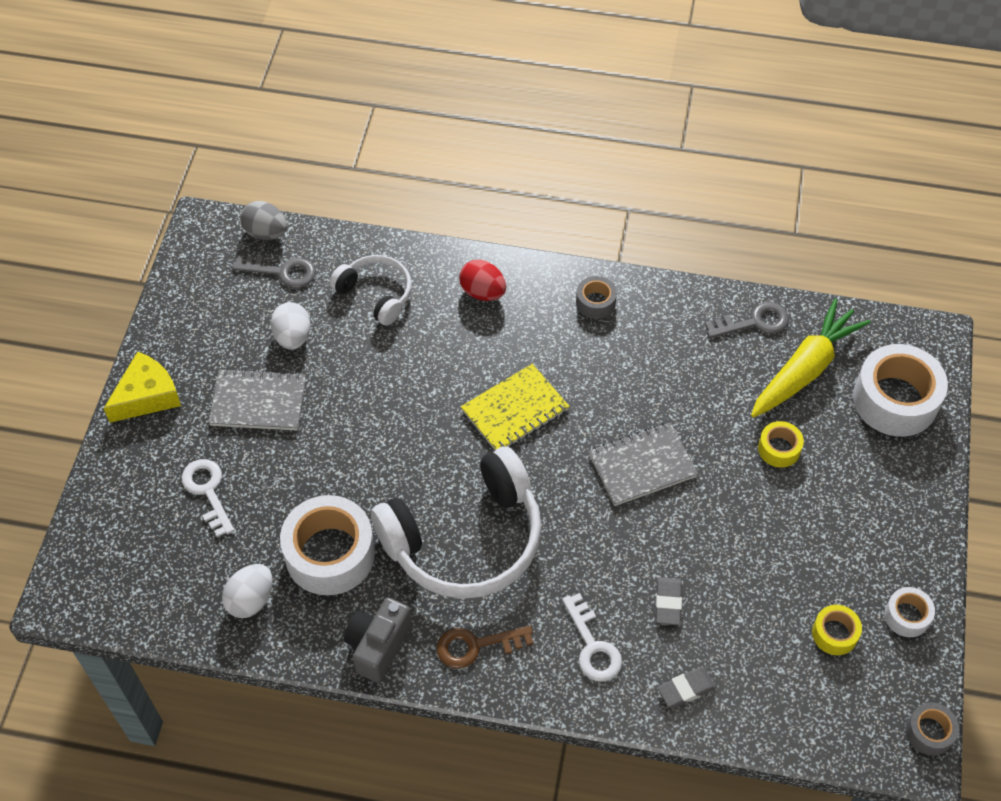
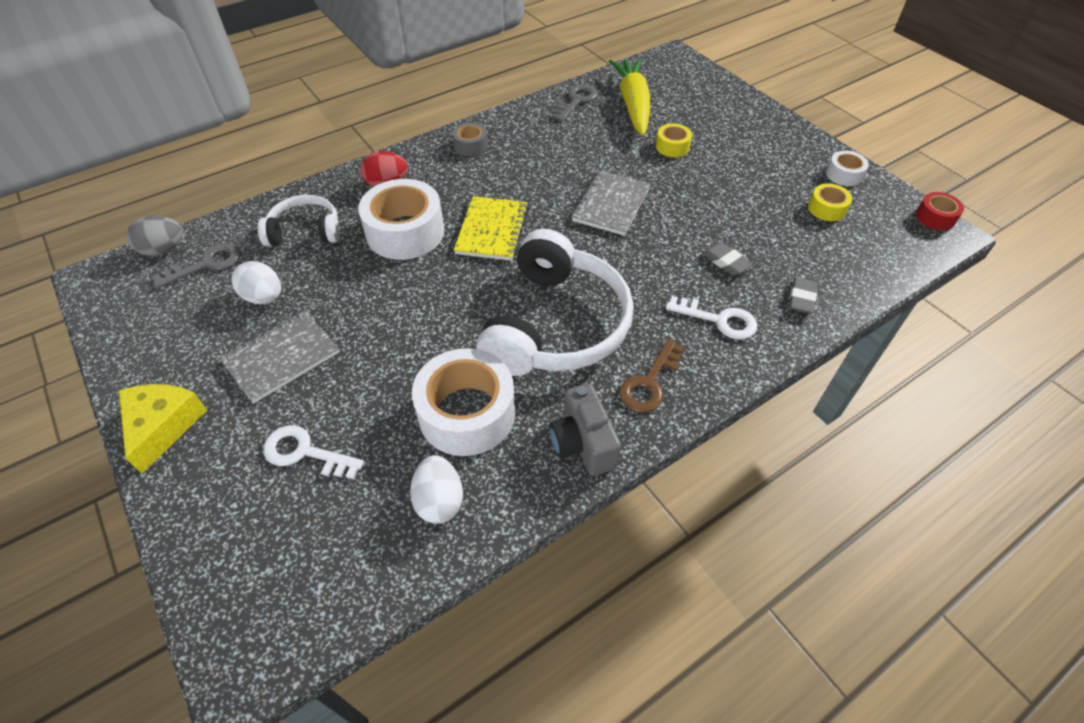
camera: 45 degrees left, 5 degrees down
(895, 400) = (695, 90): white tape -> white tape (405, 232)
(929, 732) = (935, 217): grey tape -> red tape

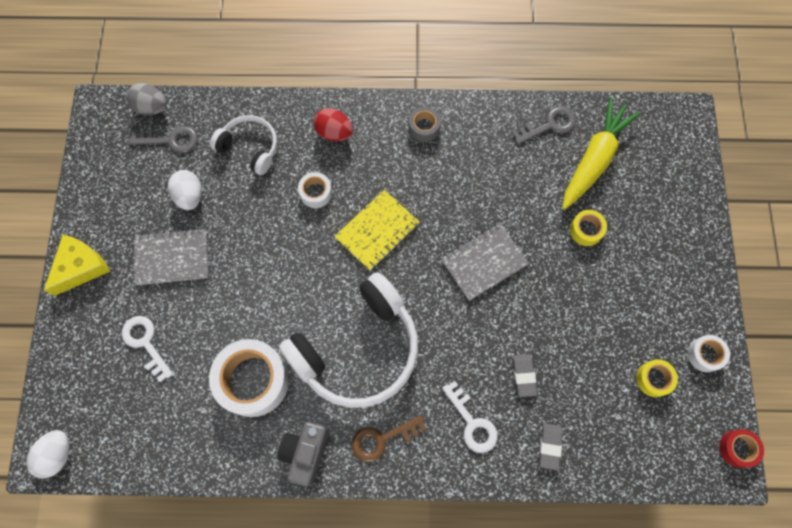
camera: 35 degrees right, 20 degrees up
(405, 232) = (316, 193): white tape -> white tape, size x0.49
(439, 500) = (197, 431): white egg -> white egg (57, 454)
(801, 298) = (549, 446): grey eraser -> grey eraser turned 45 degrees counterclockwise

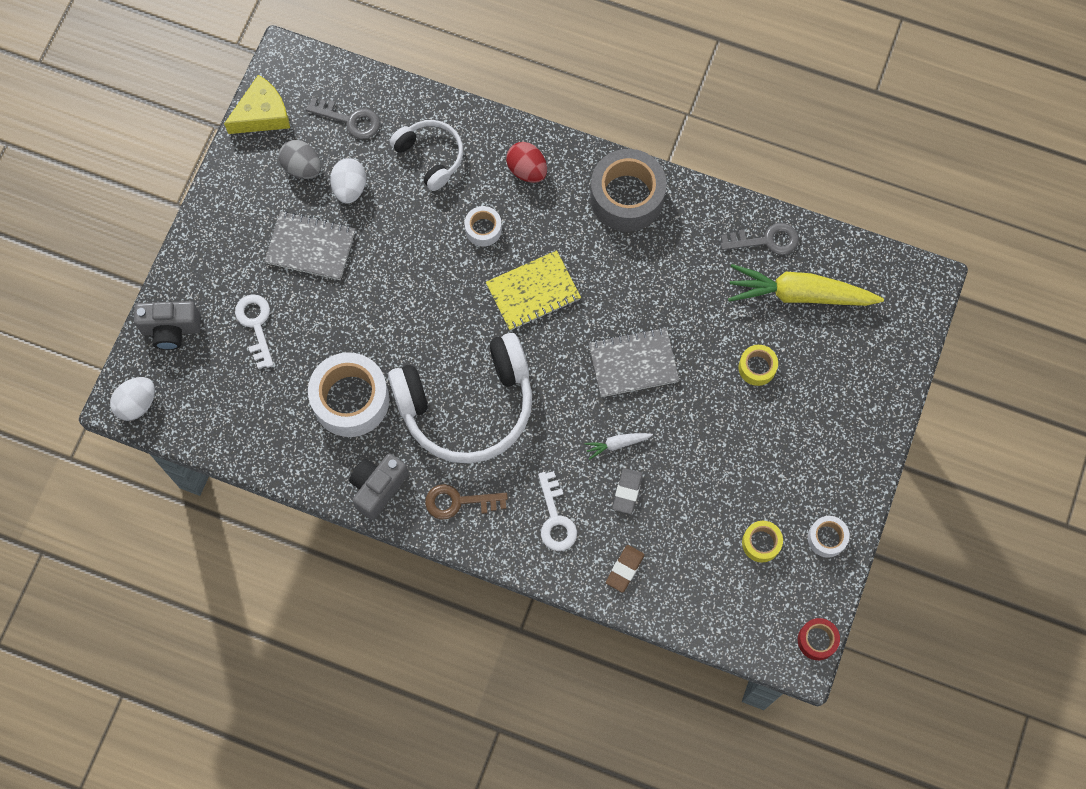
camera: 20 degrees right, 0 degrees up
(69, 374) = (171, 329): none -> grey camera
(81, 267) = (215, 225): yellow cheese -> yellow cheese (262, 114)
(151, 107) = (341, 77): grey egg -> grey egg (302, 167)
(424, 127) = (627, 197): grey tape -> grey tape, size x2.04
(498, 336) = (617, 444): none -> white carrot
(549, 446) = (624, 569): grey eraser -> brown eraser
(594, 159) = (800, 294): yellow carrot -> yellow carrot turned 135 degrees counterclockwise

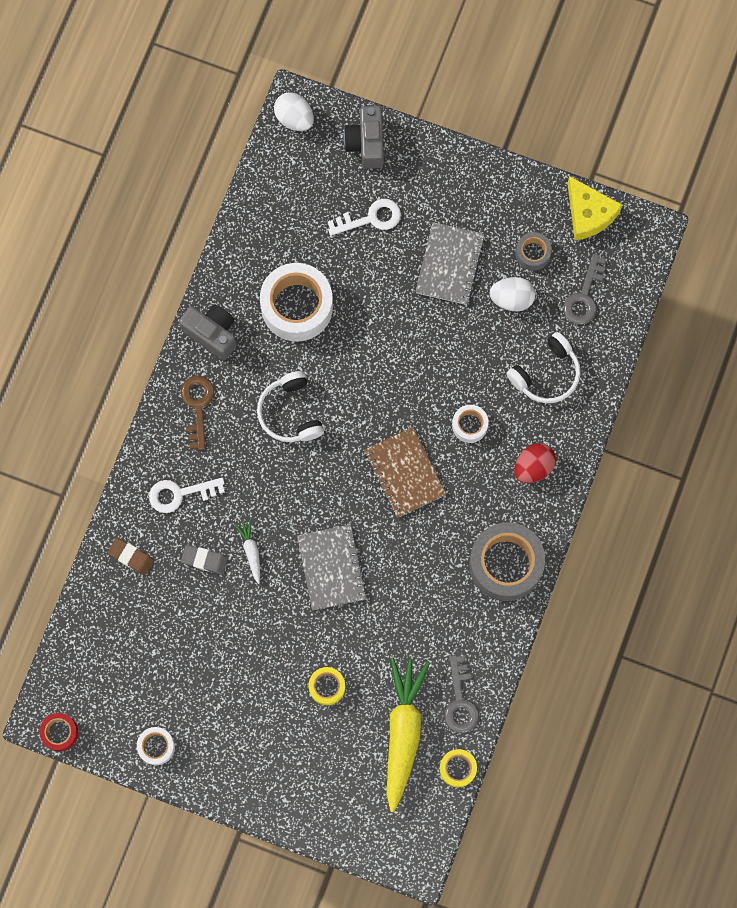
camera: 90 degrees right, 5 degrees up
(302, 167) = (533, 253): grey egg -> grey tape
(467, 405) = (290, 412): white headphones -> white headphones, size x0.54
(533, 292) = (404, 473): yellow notebook -> brown notebook
(761, 543) = (153, 684): yellow tape -> yellow tape (457, 768)

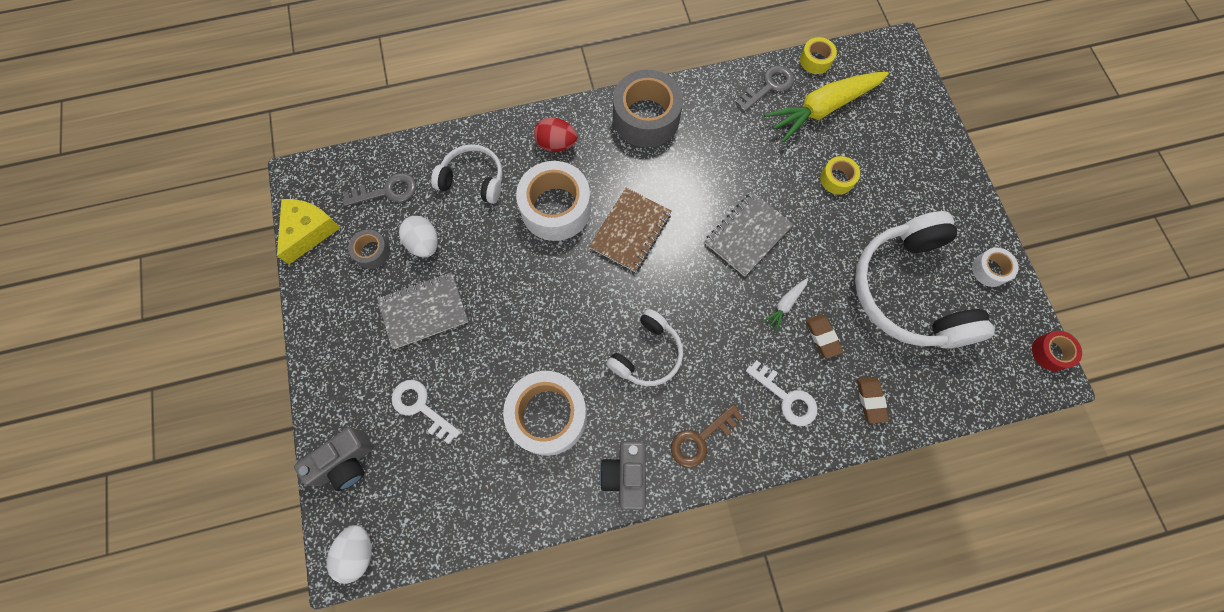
camera: 125 degrees left, 5 degrees down
(188, 662) = (909, 291): none -> white headphones
(204, 560) = (822, 337): grey eraser -> brown eraser
(469, 425) = (556, 208): white tape -> white tape, size x2.04

